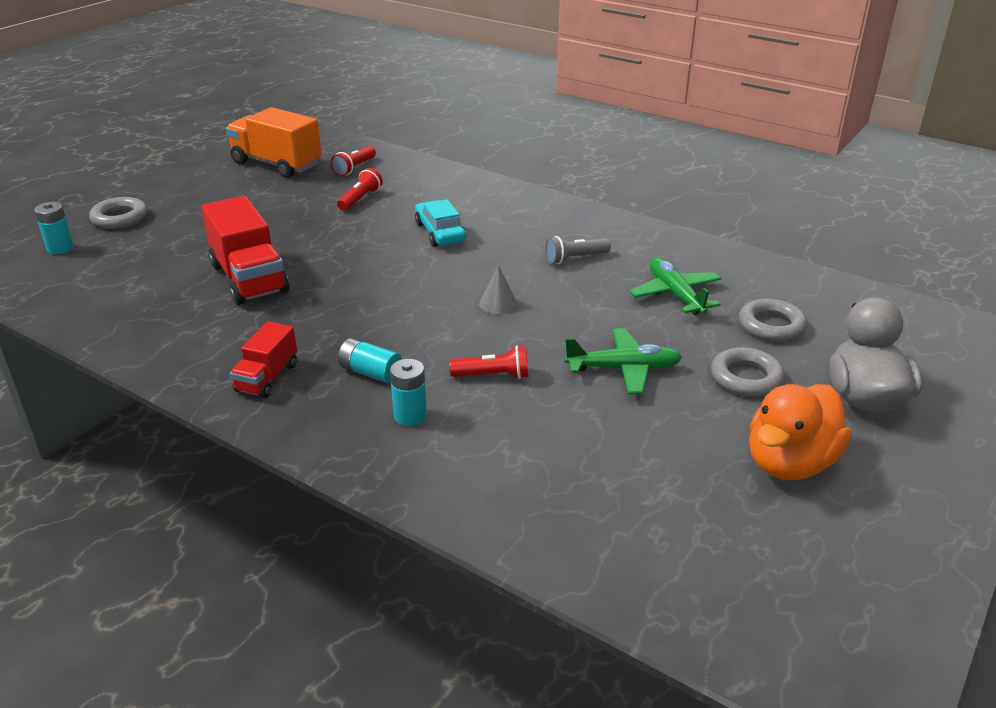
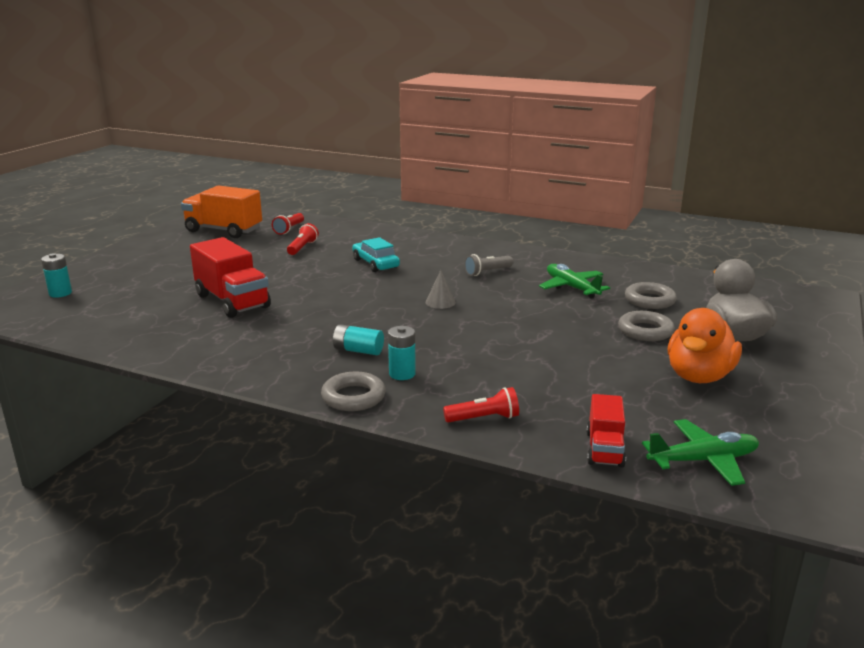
camera: 10 degrees left, 10 degrees down
(120, 218) = (104, 271): grey ring -> grey ring (353, 397)
(267, 378) = (275, 360): red truck -> red truck (604, 449)
(493, 375) = (456, 345): red flashlight -> red flashlight (484, 418)
(624, 369) = (553, 333): green plane -> green plane (703, 460)

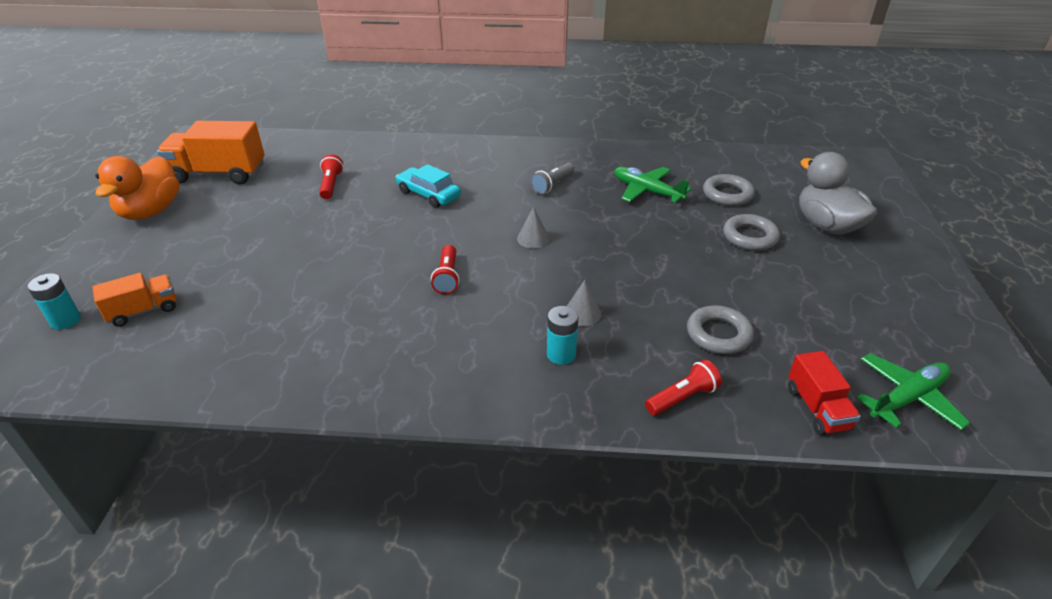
camera: 20 degrees left, 15 degrees up
(113, 297) = (143, 311): none -> orange truck
(232, 301) = (301, 286): red truck -> none
(289, 229) = (297, 159): red flashlight -> red flashlight (447, 277)
(353, 397) = (532, 403): grey ring -> grey ring (718, 334)
(358, 350) = (493, 331): turquoise battery -> none
(442, 353) = (582, 313): none -> grey cone
(699, 376) = (833, 287): orange duck -> orange duck (151, 211)

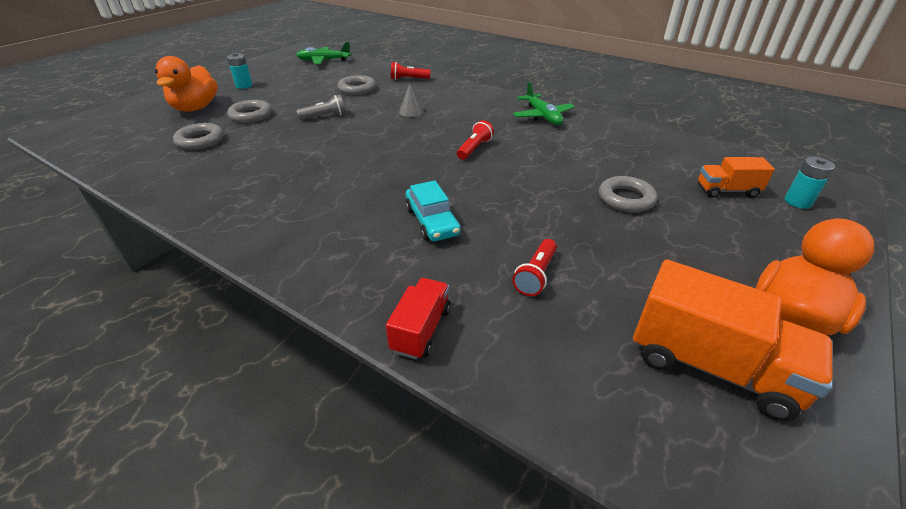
camera: 150 degrees left, 0 degrees up
(261, 265) = (626, 199): none -> grey ring
(533, 238) = (386, 154): grey cone -> none
(552, 185) = (307, 192): grey flashlight -> grey flashlight (325, 116)
(561, 354) = (444, 101): turquoise battery -> turquoise battery (244, 85)
(647, 191) = (246, 161): green plane -> green plane (542, 116)
(817, 408) = (361, 66): red truck -> red truck (421, 330)
(826, 225) = (196, 108): grey duck -> orange duck

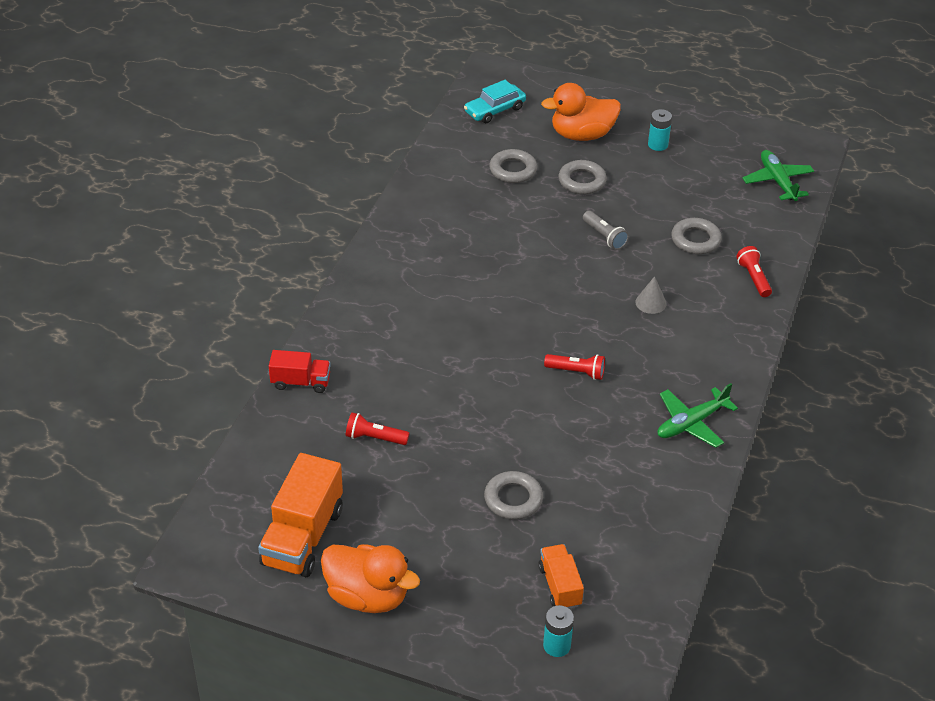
camera: 75 degrees right, 5 degrees up
(432, 221) = (428, 364): turquoise car -> turquoise car (495, 110)

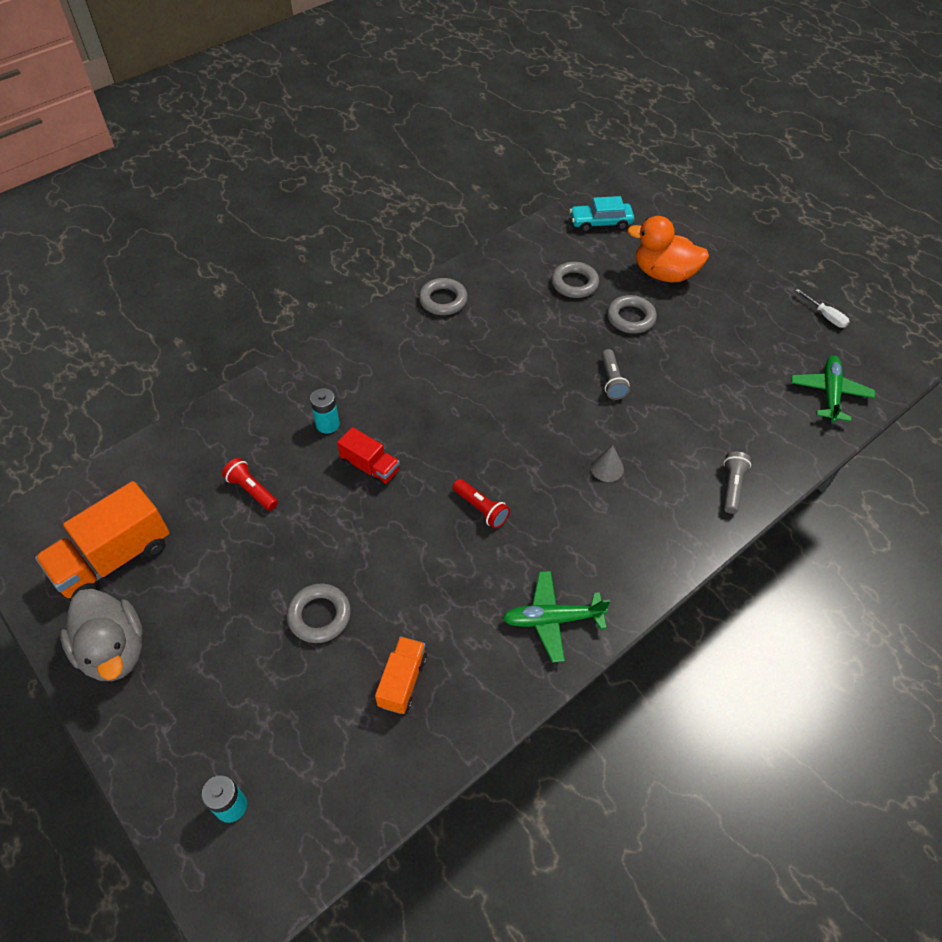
camera: 30 degrees right, 10 degrees up
(301, 382) = (237, 407): red truck -> red truck (370, 467)
(367, 596) = (114, 650): orange duck -> grey duck
(560, 586) = (287, 738): orange truck -> orange truck (402, 681)
(658, 144) = (731, 310): turquoise battery -> turquoise battery (327, 424)
(695, 240) = (699, 421): grey ring -> grey ring (443, 300)
(734, 123) = (825, 316): none -> white screwdriver
(753, 278) = (731, 486): red flashlight -> grey flashlight

